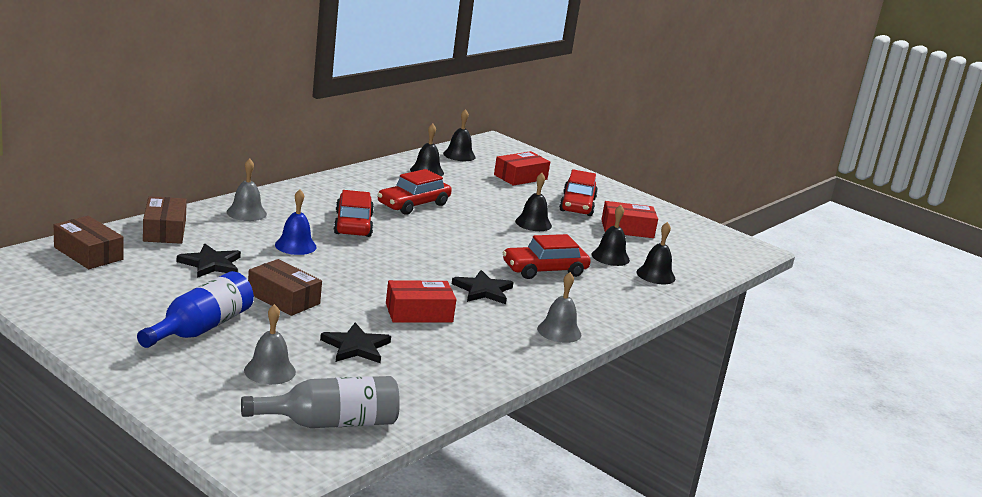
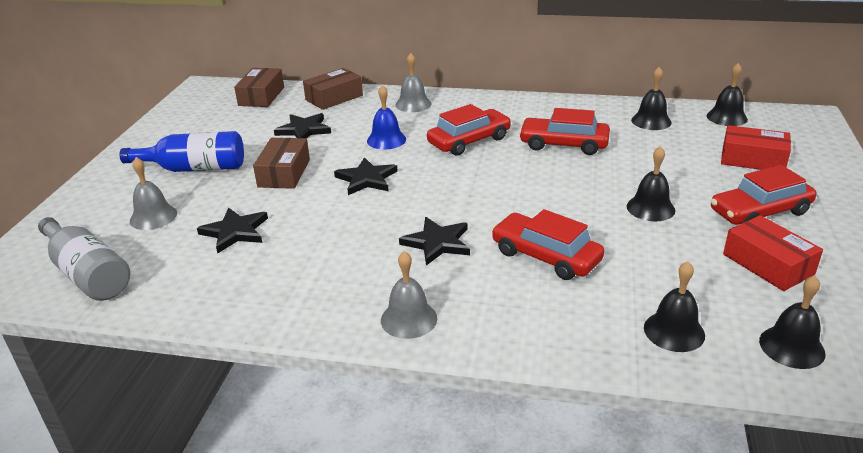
camera: 65 degrees right, 10 degrees up
(351, 276) = (366, 179): none -> black star
(419, 313) = (340, 232): red box -> none
(610, 257) = (661, 282): black bell -> black bell (791, 347)

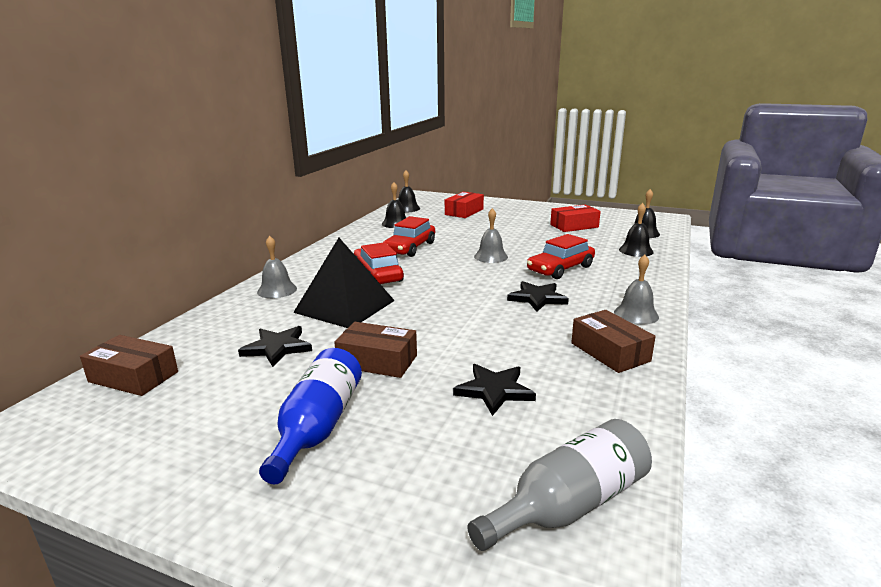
camera: 80 degrees left, 10 degrees down
(153, 217) = (437, 455): grey bell -> grey bell (491, 256)
(334, 98) = (207, 328): brown box -> brown box (610, 352)
(366, 179) = (419, 319): black star -> none
(386, 140) = (345, 306): blue bell -> black pyramid
(650, 208) = (510, 238): black bell -> none
(759, 212) = (522, 219): red car -> none

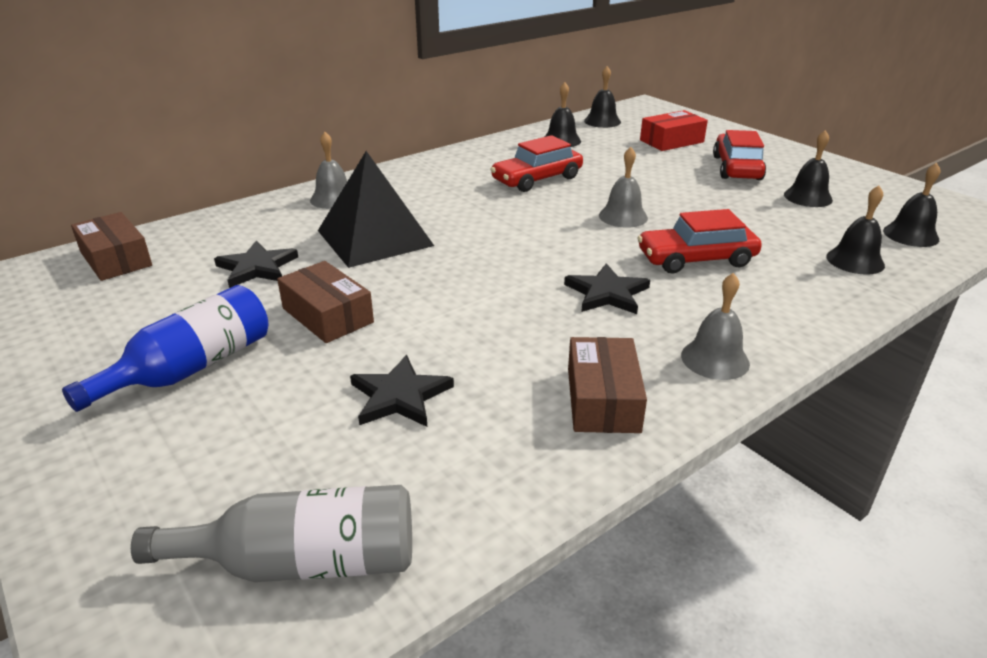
camera: 30 degrees right, 10 degrees up
(378, 275) = (456, 207): red car -> red car (736, 168)
(574, 226) = (808, 197): red box -> black bell

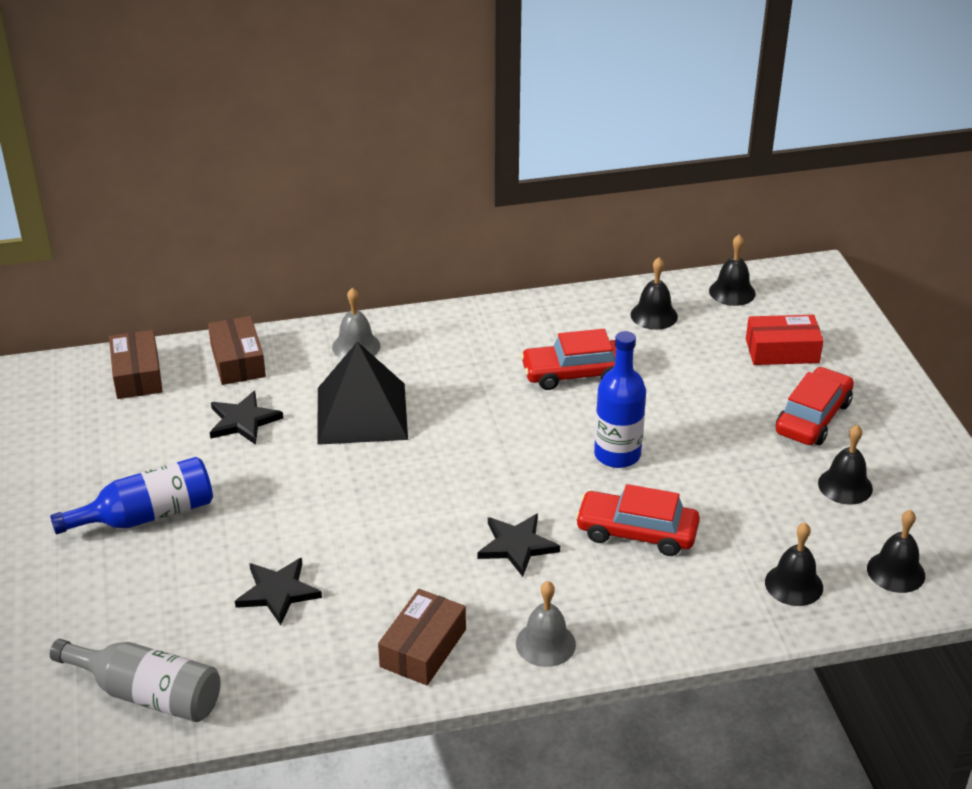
camera: 25 degrees right, 5 degrees up
(327, 315) = (270, 494): brown box -> brown box (238, 361)
(623, 216) = (617, 454): grey bell -> blue bottle

